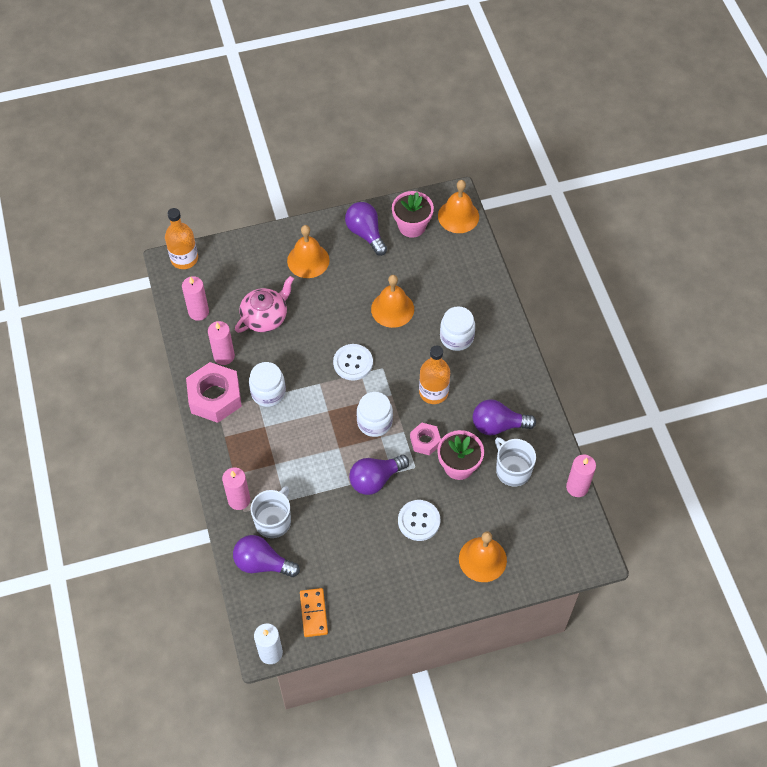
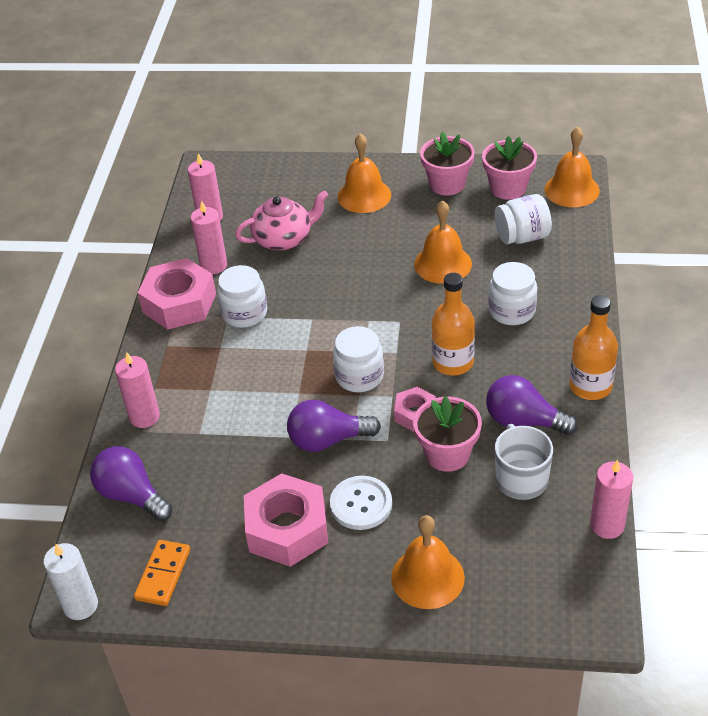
camera: 25 degrees right, 15 degrees down
(184, 259) = (223, 166): orange bottle -> orange bottle (590, 386)
(273, 521) = (173, 451): white mug -> none
(353, 363) = (364, 307): white button -> none
(366, 233) = (447, 184): purple light bulb -> pink flower pot
(379, 554) = (287, 529): none -> pink nut
(439, 269) = (522, 237): none -> white jar

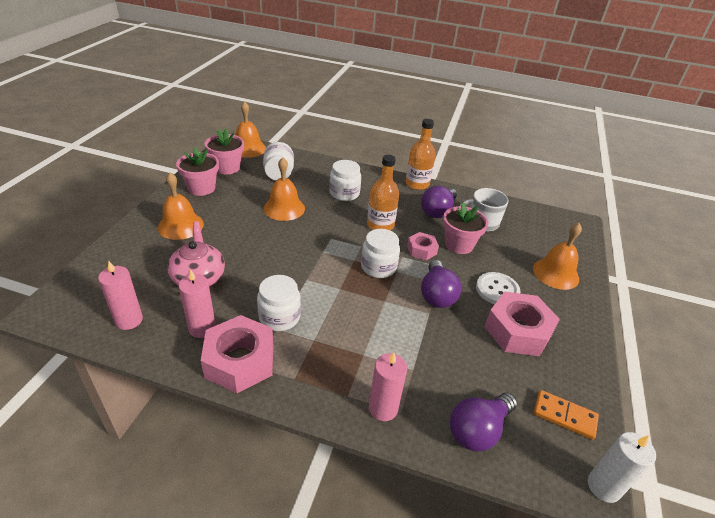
camera: 85 degrees left, 5 degrees down
(607, 525) = (517, 204): pink candle -> none

